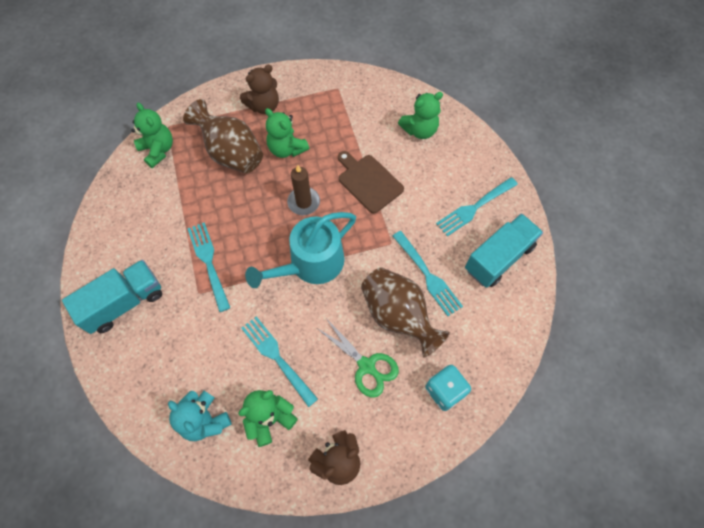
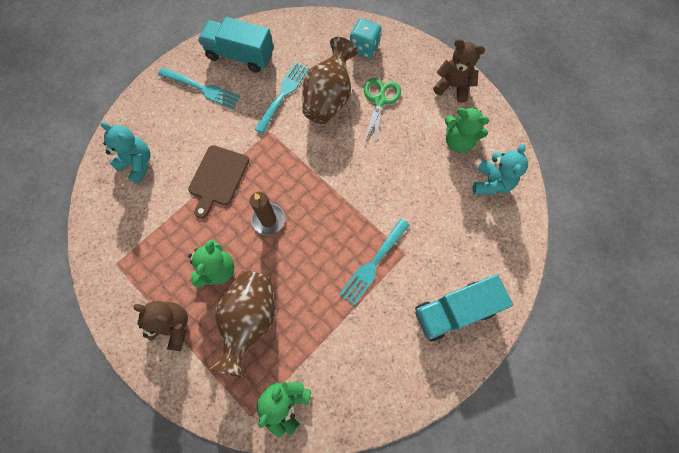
camera: 120 degrees left, 5 degrees up
(124, 303) = (454, 311): turquoise truck -> turquoise truck turned 45 degrees counterclockwise
(277, 357) = (414, 161): turquoise fork -> none
(311, 264) = (324, 181): turquoise watering can -> none
(419, 130) = (137, 164): green teddy bear -> turquoise teddy bear

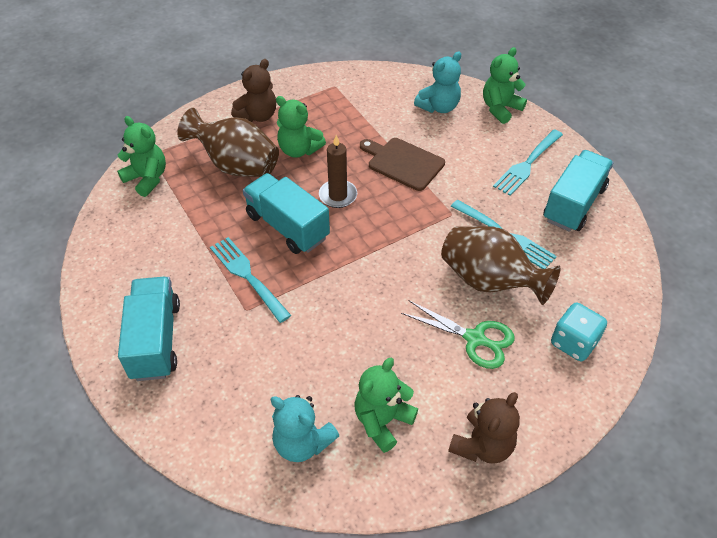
camera: 105 degrees right, 20 degrees down
(134, 115) = (500, 109): none -> green teddy bear
(313, 250) = (287, 226): none -> turquoise truck

